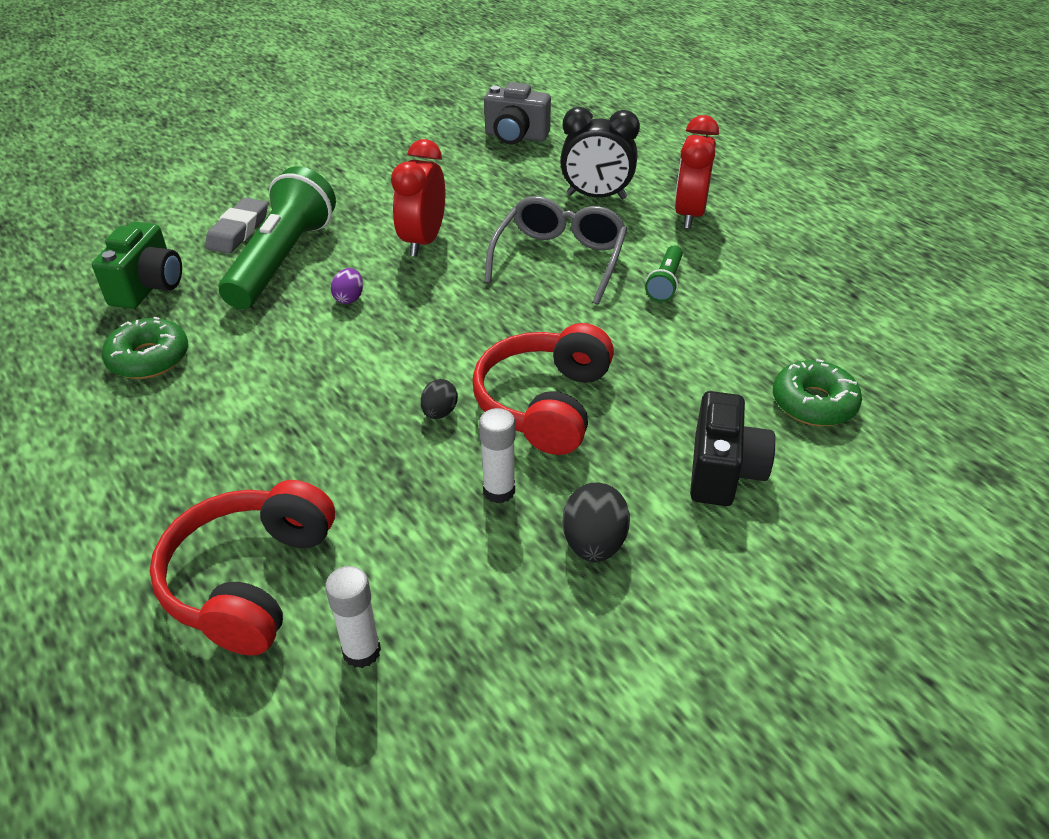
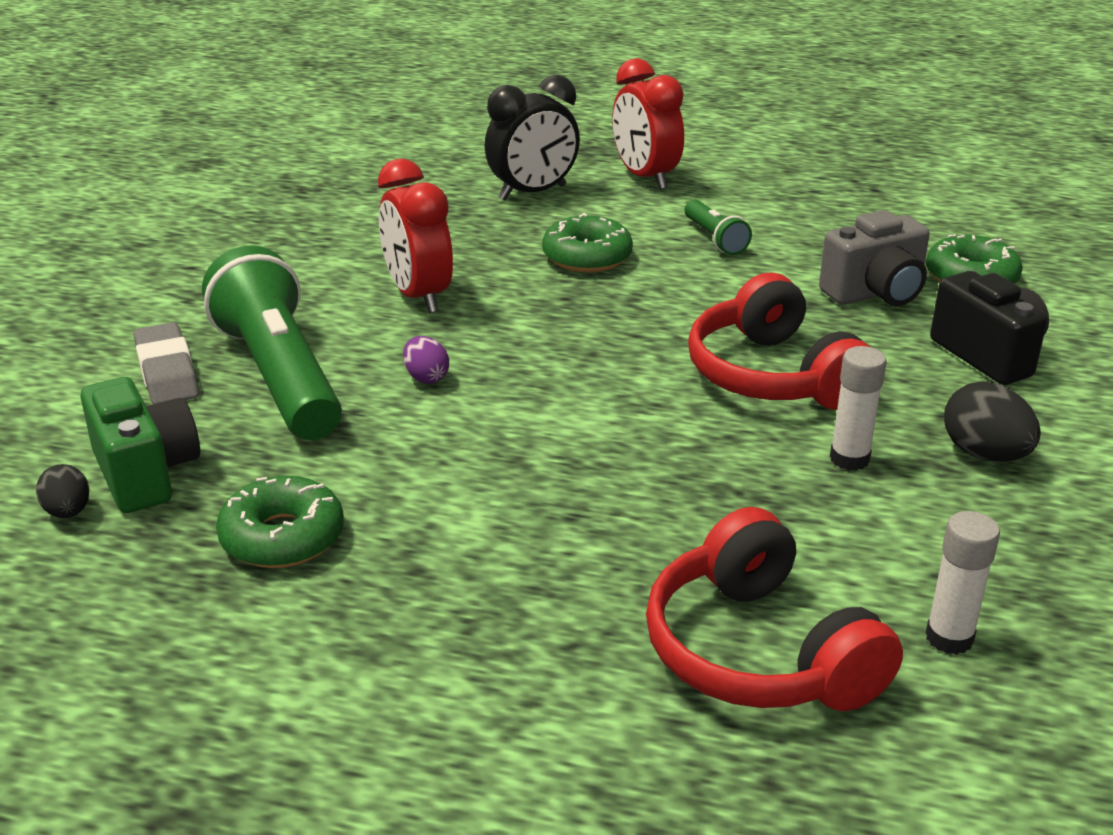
camera: 40 degrees left, 10 degrees down
(439, 412) = (693, 428): black egg -> black egg (68, 512)
(516, 136) = (355, 168): grey camera -> grey camera (875, 293)
(560, 259) = (587, 257): grey glasses -> green donut

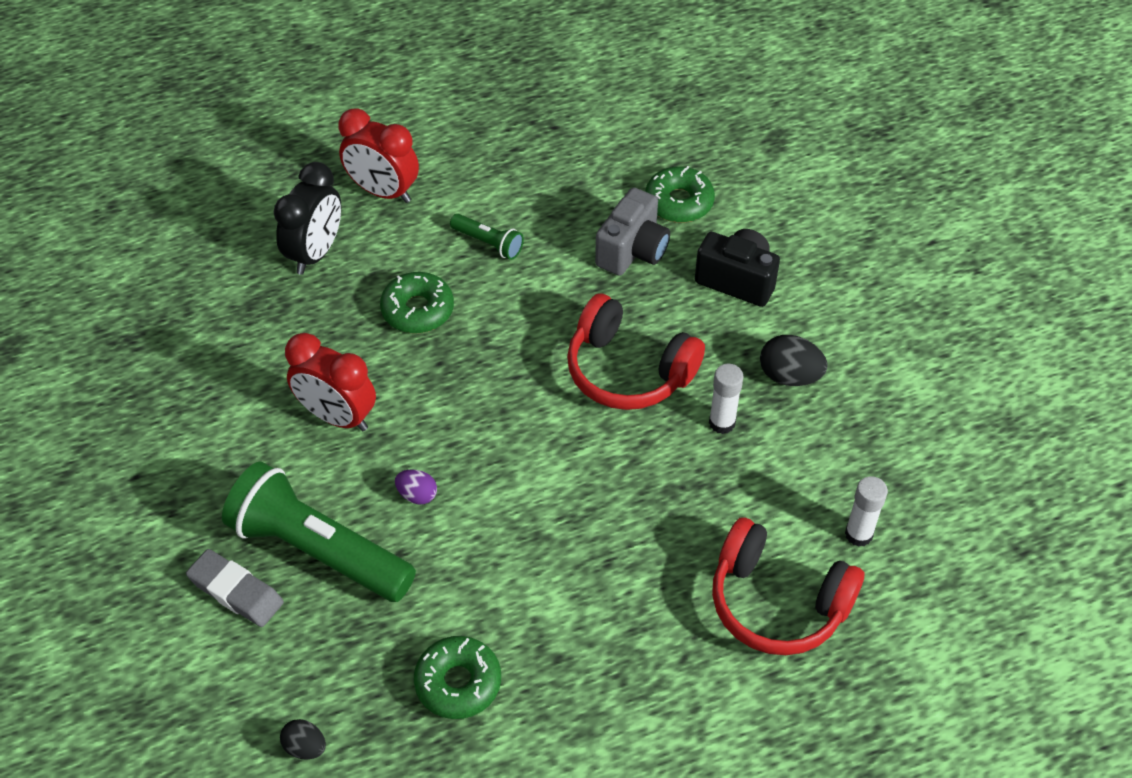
camera: 35 degrees left, 20 degrees up
(146, 474) = (321, 687): green camera -> none

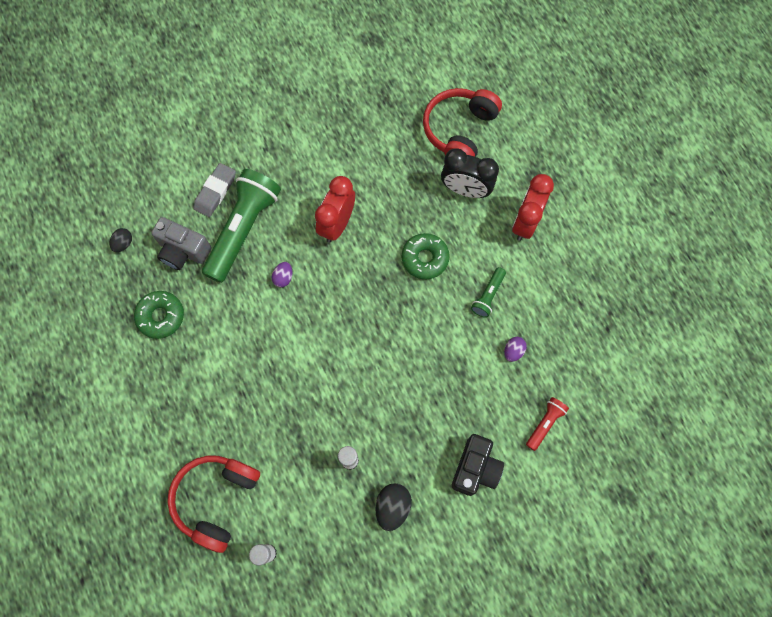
camera: 85 degrees right, 20 degrees up
(574, 224) = (513, 351): none -> purple egg
(628, 370) = (388, 397): red headphones -> red headphones (459, 130)
(632, 251) = (493, 393): grey camera -> grey camera (183, 251)
(679, 202) = (545, 423): green donut -> red flashlight

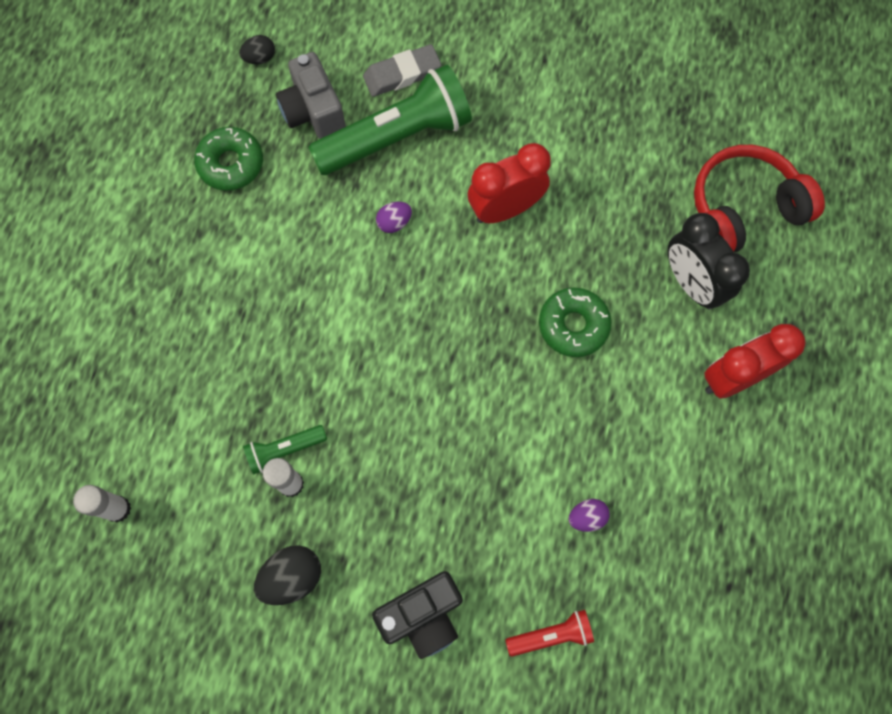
camera: 40 degrees right, 0 degrees up
(216, 499) = (117, 405): red headphones -> none
(488, 296) = (612, 427): green flashlight -> green flashlight (284, 450)

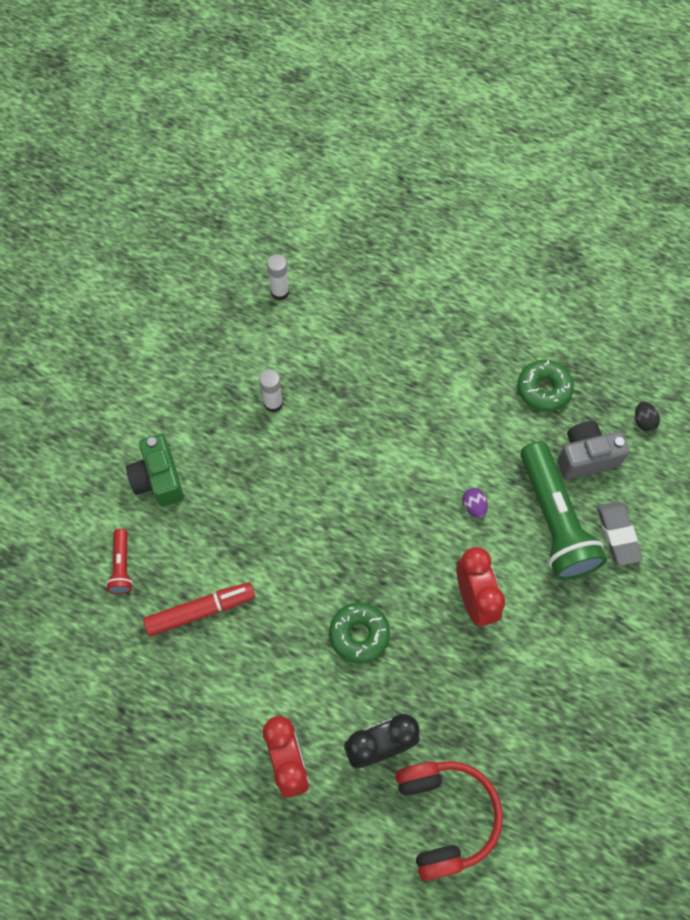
camera: 100 degrees right, 5 degrees down
(284, 450) = (299, 402): green flashlight -> none
(292, 577) = (207, 397): black egg -> none
(423, 615) = (158, 479): black camera -> green camera
(586, 517) = (200, 611): purple egg -> red marker

